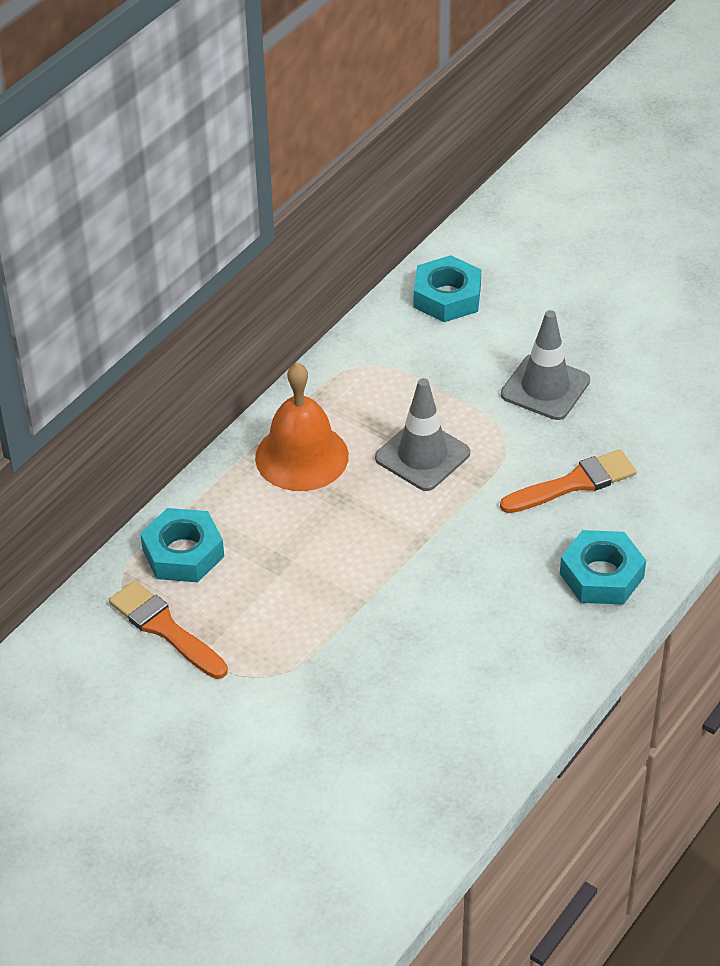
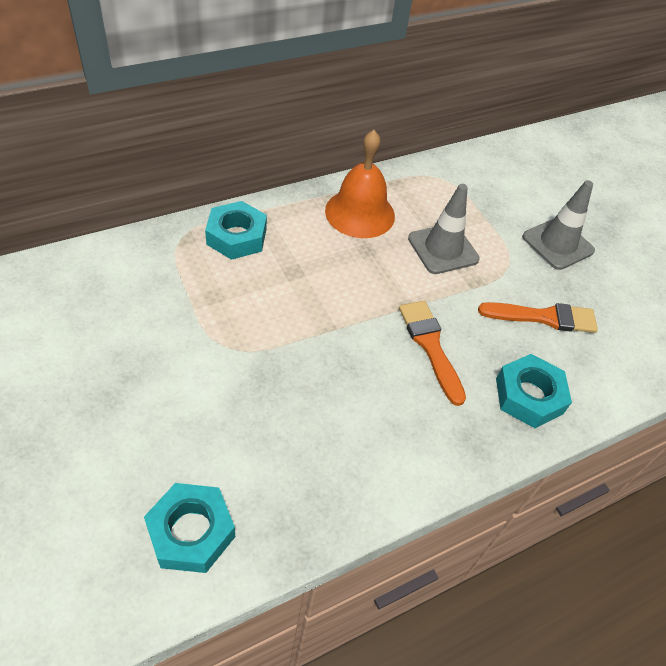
camera: 20 degrees right, 5 degrees up
(165, 628) = (185, 279): orange brush -> orange brush (430, 346)
(447, 297) = (520, 162): turquoise nut -> turquoise nut (191, 532)

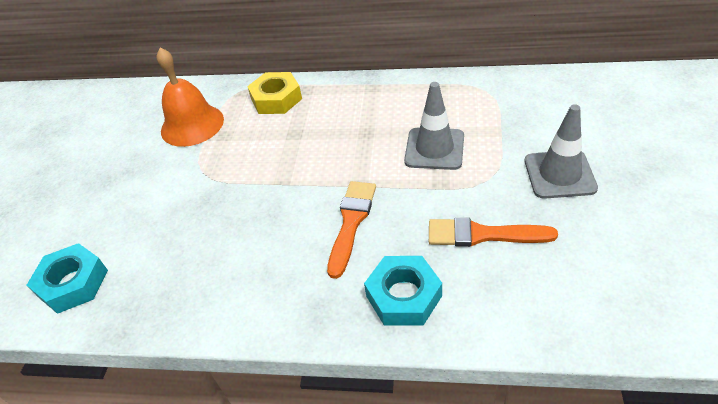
camera: 45 degrees right, 5 degrees down
(236, 236) = (276, 99): turquoise nut -> yellow nut
(360, 213) = (386, 103): orange bell -> orange bell (192, 125)
(544, 317) = (482, 234): orange brush -> orange brush turned 150 degrees clockwise

